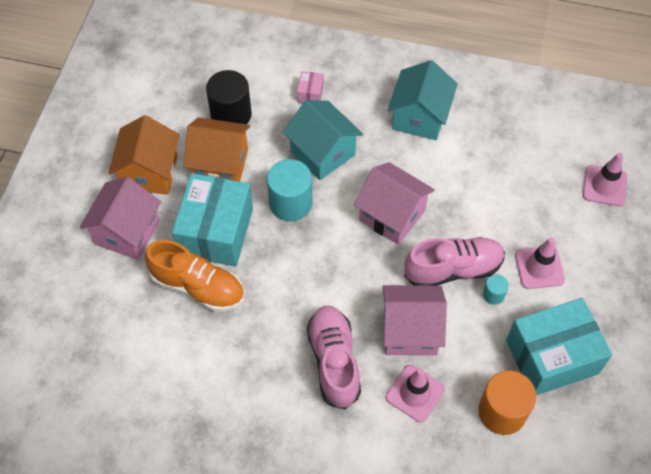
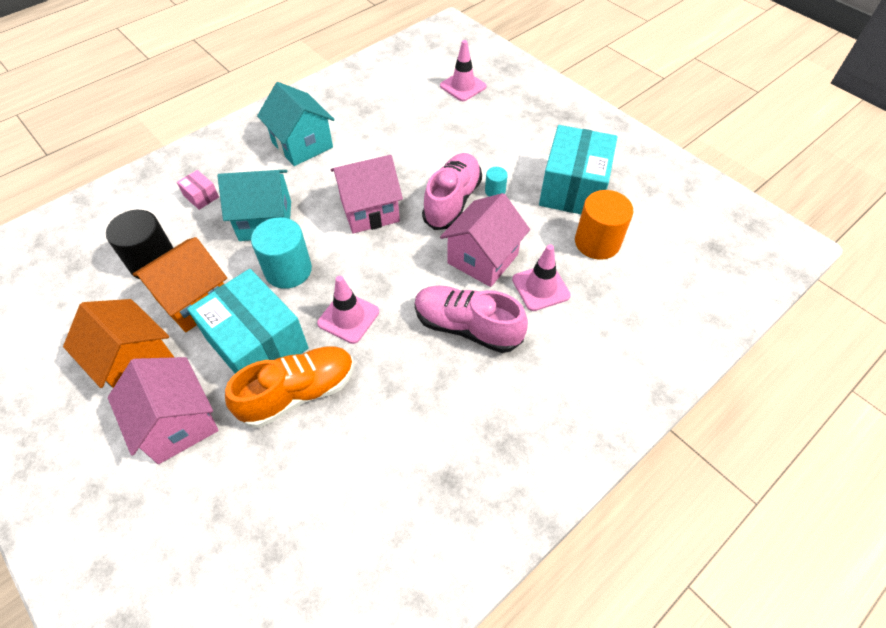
camera: 55 degrees left, 5 degrees down
(539, 267) = (495, 154): pink traffic cone -> pink traffic cone (348, 317)

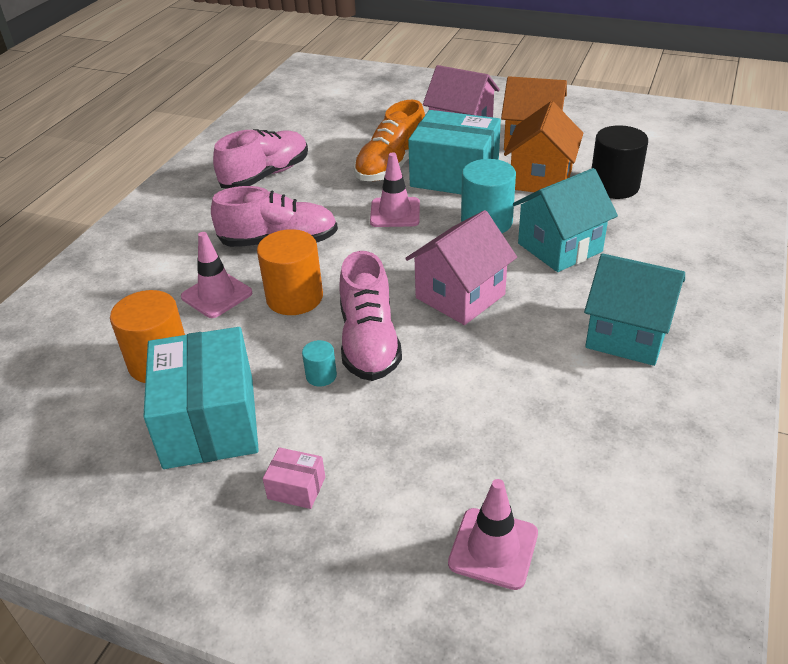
camera: 155 degrees right, 15 degrees down
(201, 196) = (656, 242): pink box -> pink box (296, 488)
(433, 447) = (266, 175): none -> pink shoe
(482, 259) = (294, 298): pink house -> orange cylinder

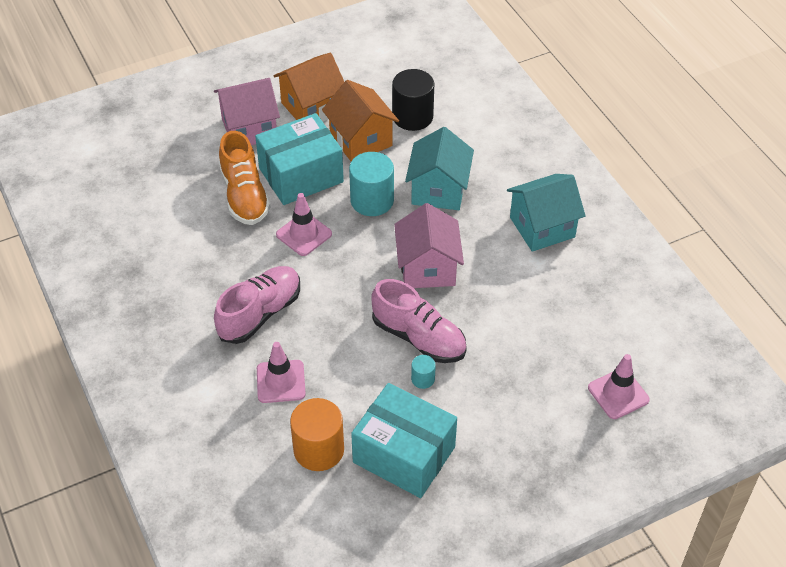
camera: 50 degrees left, 10 degrees up
(266, 175) = (162, 267): pink shoe -> none
(294, 298) = (333, 344): orange cylinder -> none
(296, 488) = (499, 446): pink box -> none

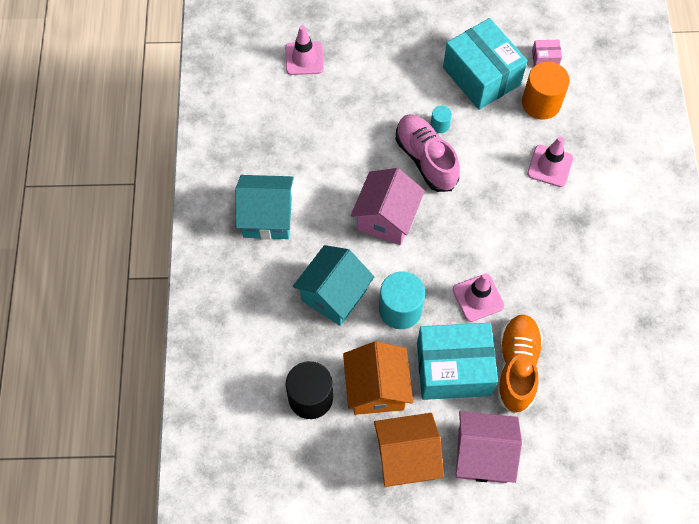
camera: 155 degrees left, 15 degrees up
(260, 313) = (545, 232): pink shoe -> none
(336, 509) = (545, 59): none -> pink box

